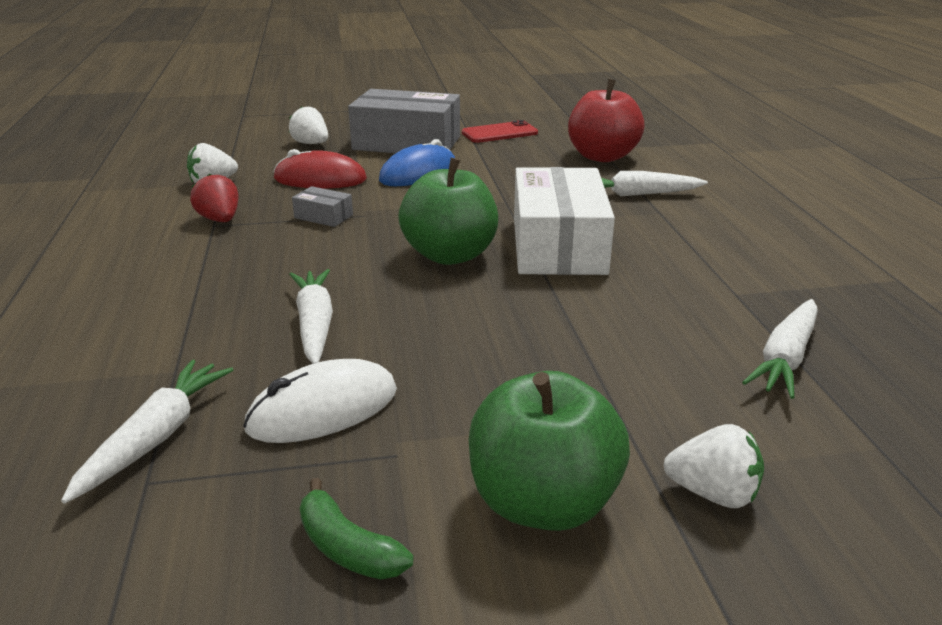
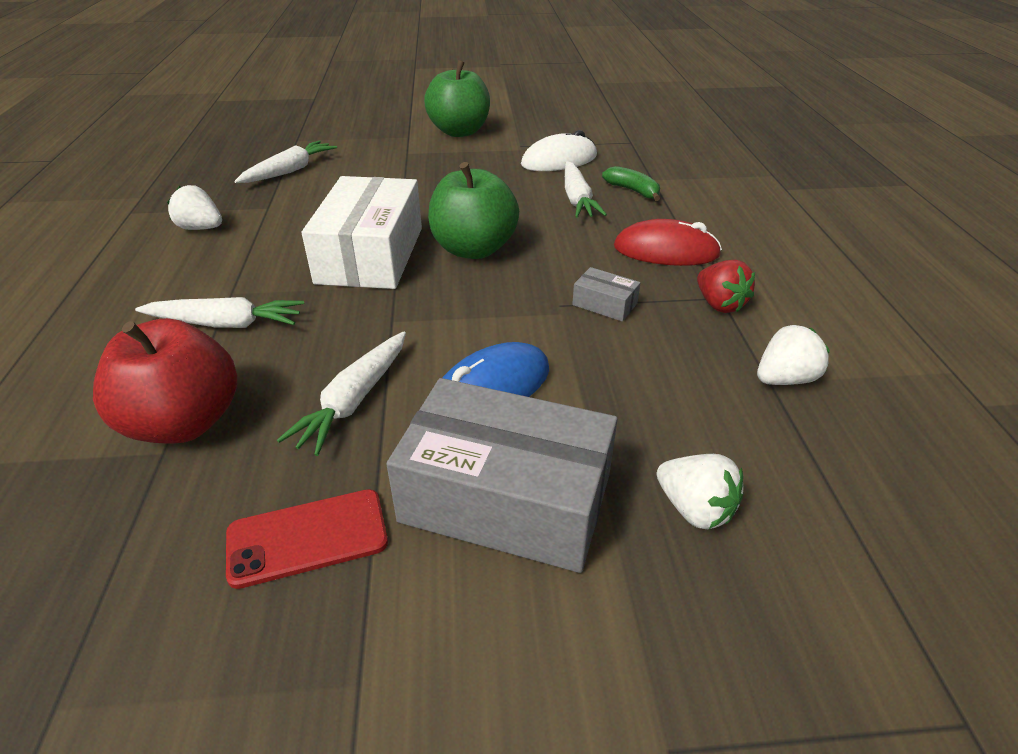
camera: 175 degrees left, 10 degrees up
(156, 437) = (638, 154): white carrot -> white carrot (354, 401)
(320, 179) = (634, 380): red mouse -> red mouse (666, 251)
(347, 547) = (538, 125): green banana -> green banana (633, 191)
(713, 493) = (387, 131): white strawberry -> white strawberry (201, 228)

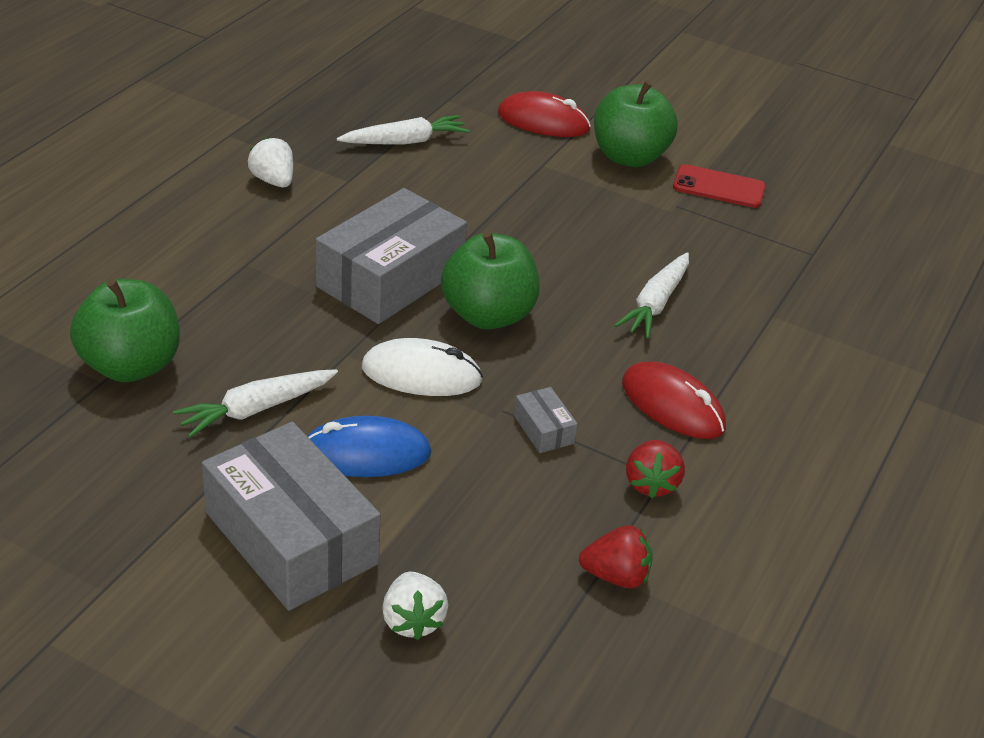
camera: 30 degrees right, 0 degrees up
(184, 422) = (131, 365): red apple -> green apple
(226, 324) = (220, 293): white carrot -> none
(307, 538) = (144, 490): red phone -> red phone (719, 187)
(370, 255) = (390, 278): white box -> grey box
(380, 131) = (543, 121): none -> red mouse
(559, 160) = (696, 245): white mouse -> white mouse (421, 374)
(633, 191) = (729, 320): green banana -> none
(784, 379) = (616, 576): white strawberry -> red strawberry

